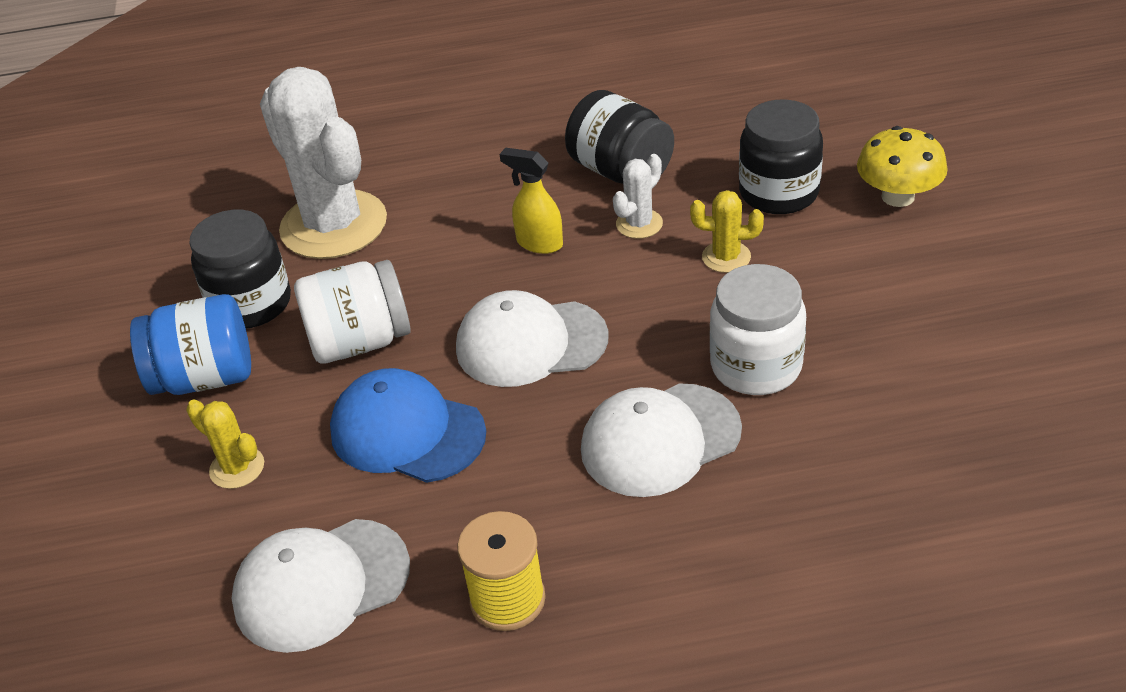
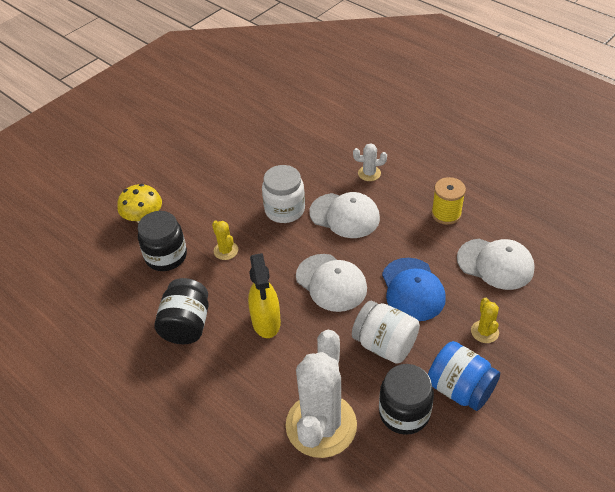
camera: 130 degrees left, 5 degrees up
(539, 243) = (266, 322): yellow spray bottle -> yellow spray bottle, size x1.53
(639, 224) = (224, 293): white cactus -> white cactus (369, 173)

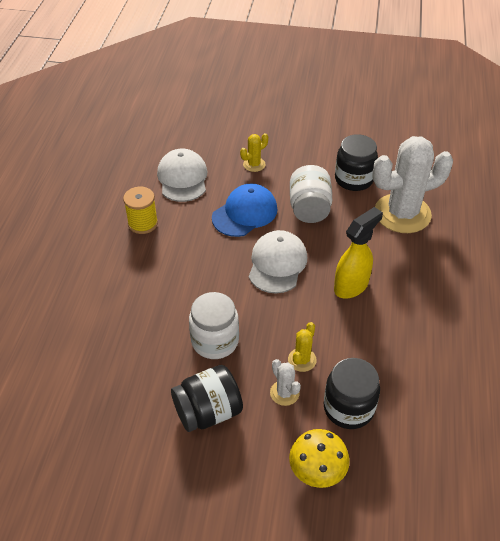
camera: 125 degrees left, 0 degrees up
(186, 325) = (403, 339): black jar -> black jar (208, 412)
(344, 215) = (191, 290): white cap -> none
(369, 173) = (118, 298): white cactus -> white cactus (284, 393)
(460, 389) = (311, 161): blue jar -> none

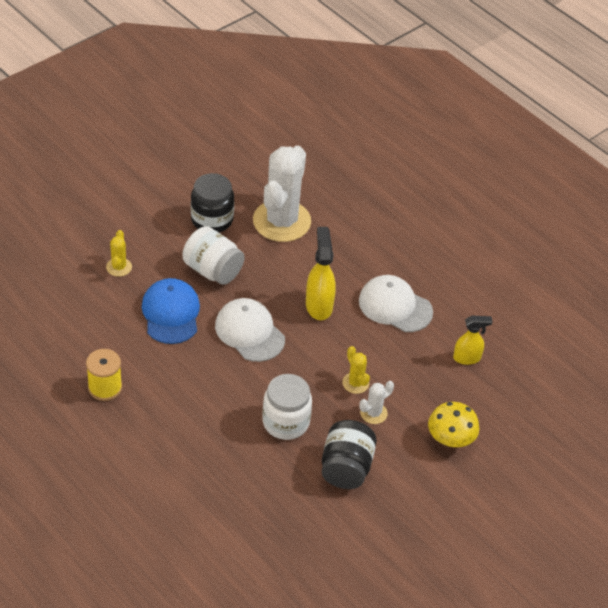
camera: 55 degrees left, 0 degrees up
(182, 178) = (78, 325): white cap -> white cap (395, 306)
(284, 393) = (373, 413): white cactus -> white cactus turned 45 degrees counterclockwise
(348, 408) = (420, 387): black jar -> none
(419, 422) = (467, 358): none -> yellow spray bottle

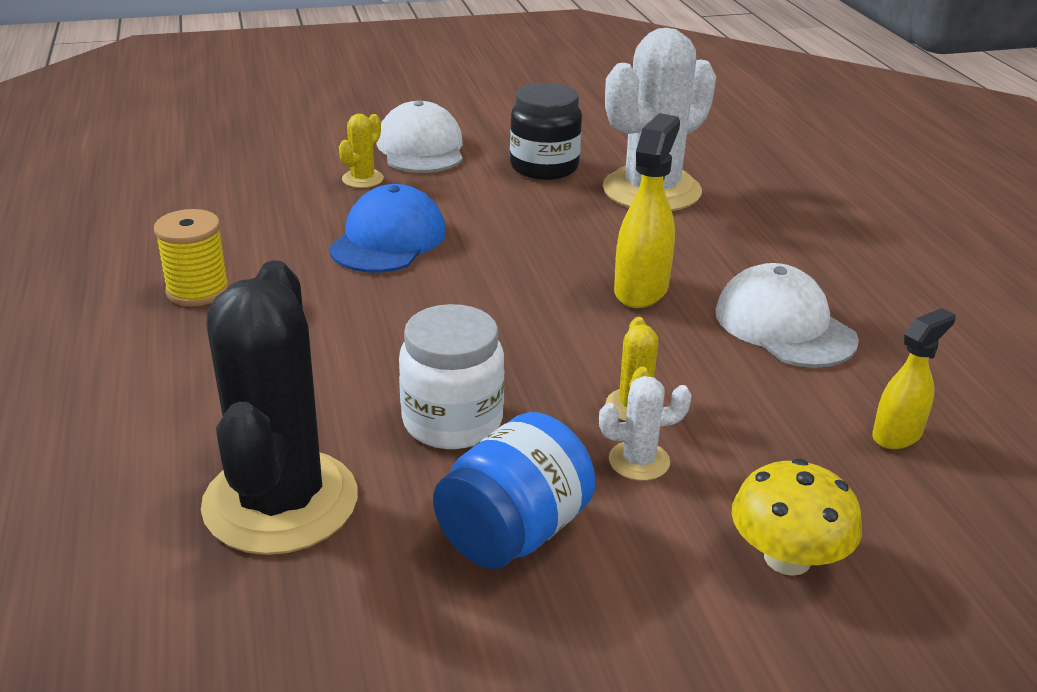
camera: 30 degrees right, 15 degrees down
(213, 270) = (498, 213): white jar -> none
(246, 491) = (280, 502): none -> black cactus
(249, 332) = (493, 290): white cap -> white cap (421, 148)
(346, 468) = (514, 532): black jar -> blue jar
(467, 358) = (897, 435): yellow spray bottle -> yellow spray bottle turned 60 degrees counterclockwise

